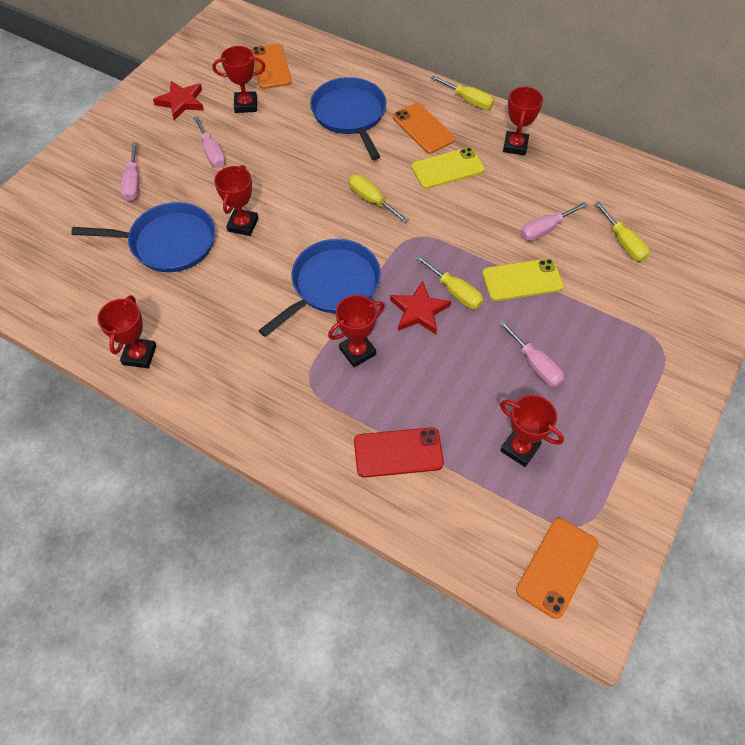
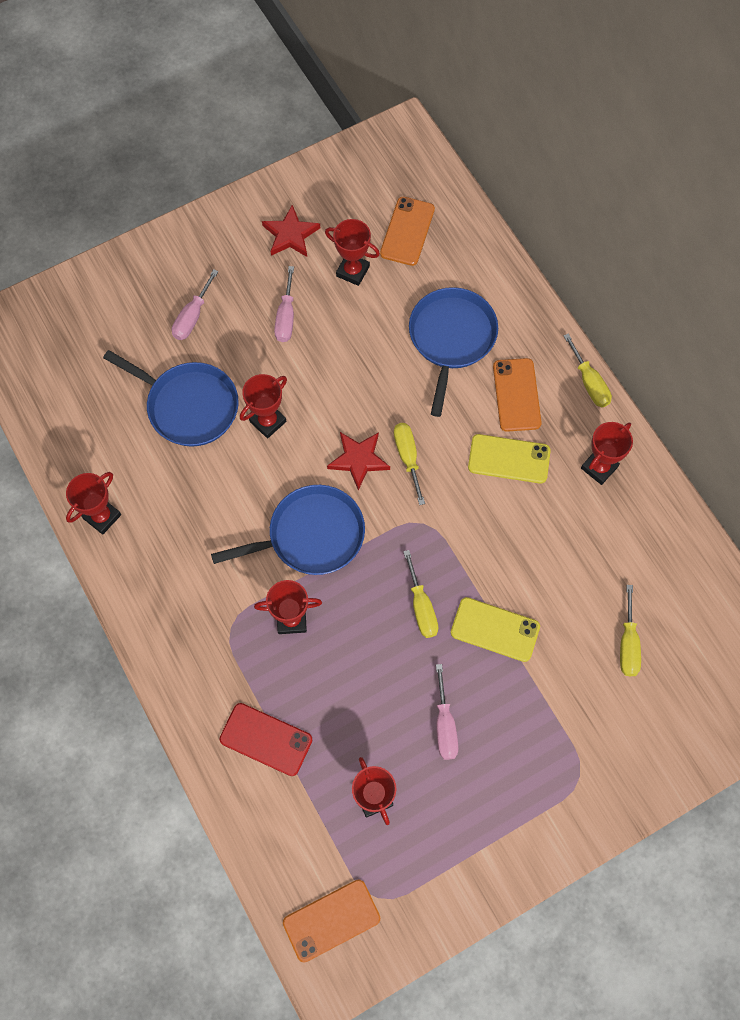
camera: 30 degrees right, 10 degrees up
(419, 311) = (374, 608): red star -> red star (358, 460)
(545, 229) = (558, 585): pink screwdriver -> none

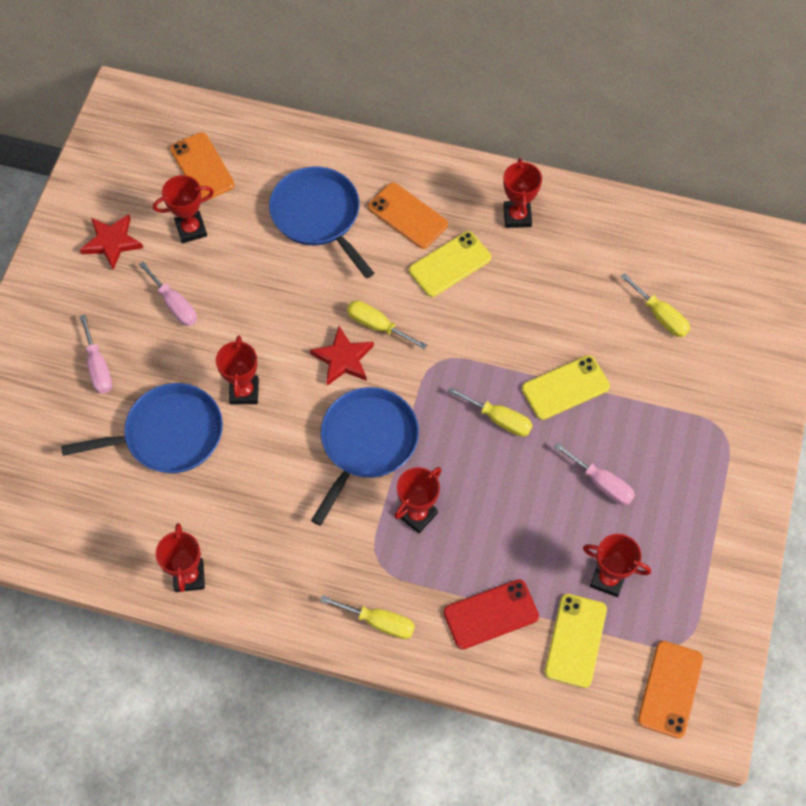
camera: 45 degrees left, 5 degrees down
(303, 817) = (575, 640): none -> yellow phone
(589, 382) = (449, 165): yellow screwdriver -> yellow screwdriver (379, 622)

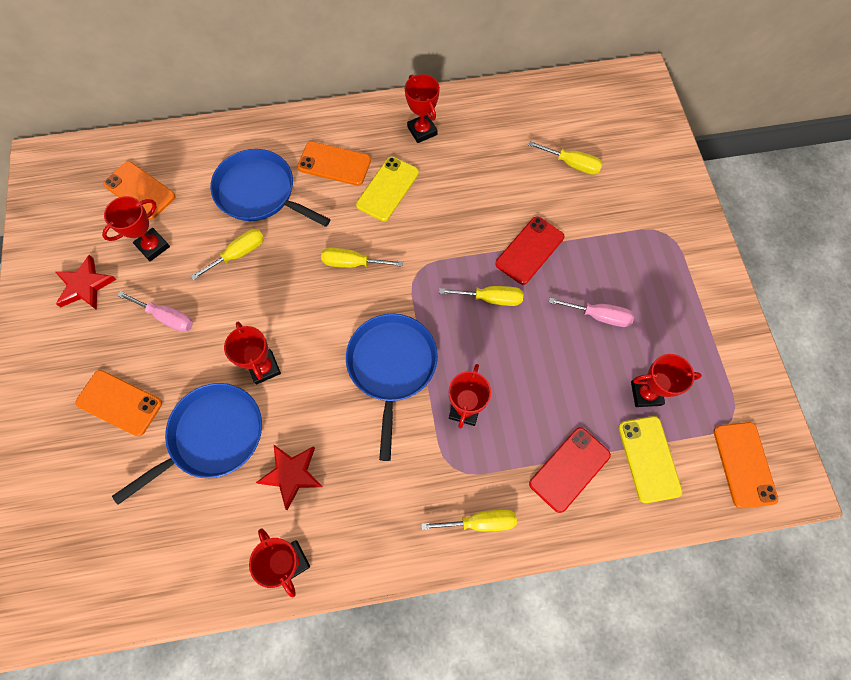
camera: 25 degrees left, 5 degrees up
(98, 367) = (119, 403): pink screwdriver -> orange phone
(270, 270) = (239, 254): none -> yellow screwdriver
(343, 359) = (337, 303): red star -> red star (292, 474)
(565, 388) = (529, 250): yellow phone -> red phone

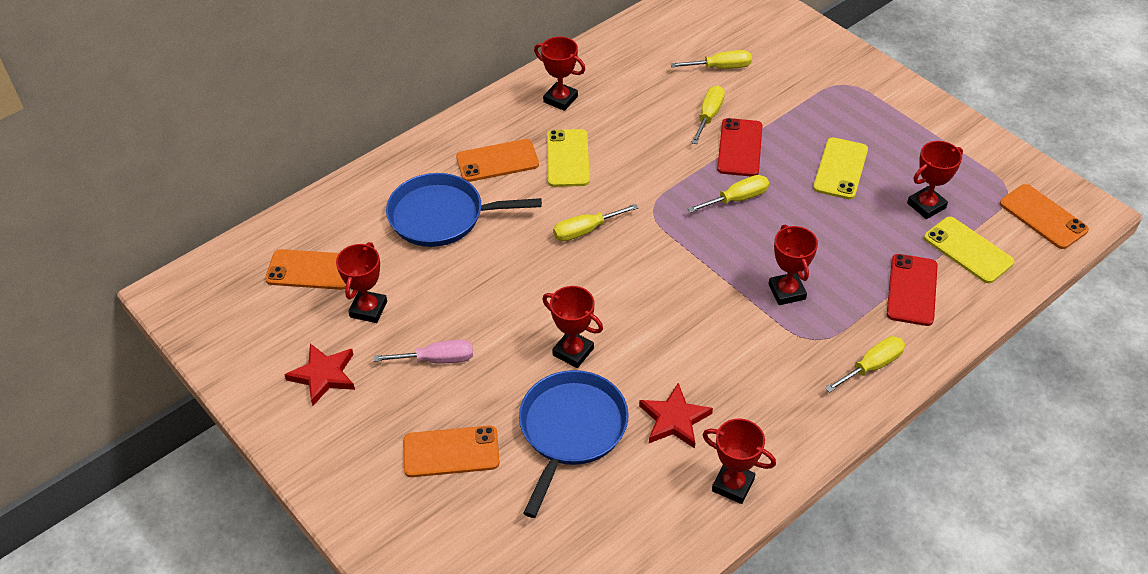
camera: 30 degrees left, 20 degrees down
(239, 254) = (465, 274): yellow screwdriver -> yellow screwdriver (709, 116)
(391, 366) = (693, 291): blue pan -> none
(599, 316) = (840, 169): pink screwdriver -> yellow phone

